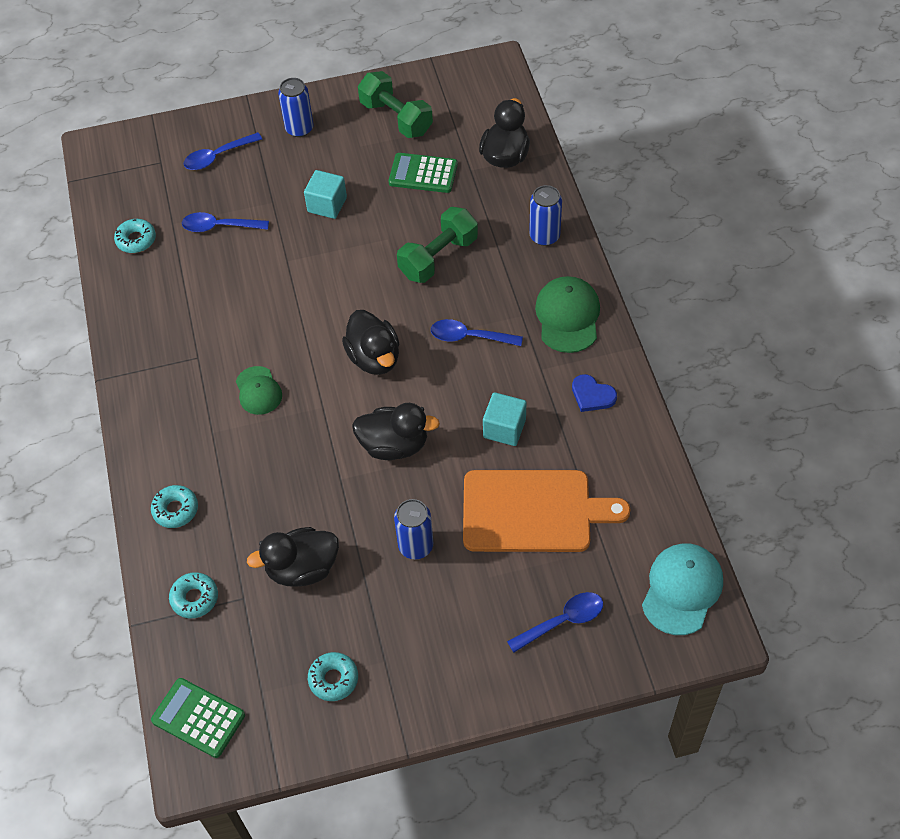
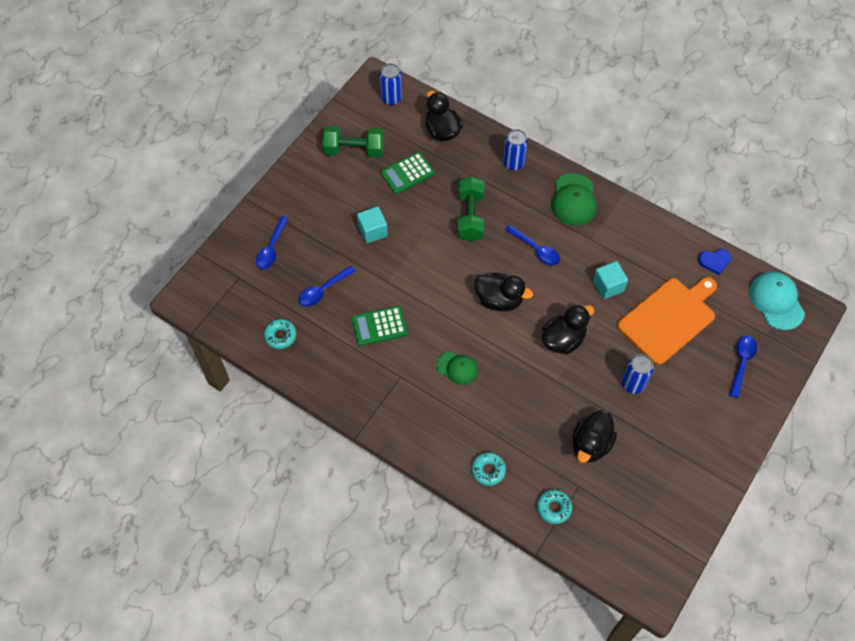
camera: 45 degrees left, 5 degrees up
(198, 718) = (627, 566): green calculator -> green calculator (379, 326)
(299, 128) = (303, 196): blue can -> blue can (391, 98)
(333, 679) = (670, 486): turquoise donut -> none
(469, 337) = (536, 249): blue spoon -> blue spoon turned 105 degrees counterclockwise
(568, 316) = (574, 200): green cap -> green cap turned 135 degrees counterclockwise
(592, 395) = (631, 234): blue heart -> blue heart (714, 261)

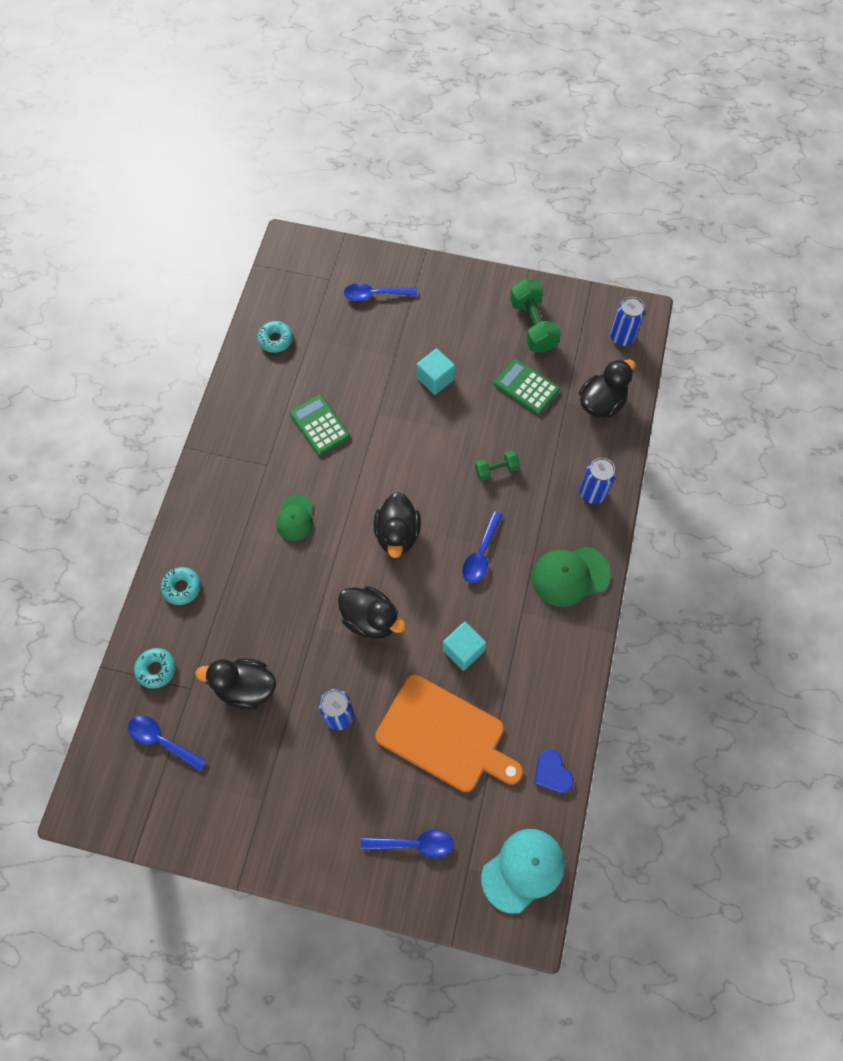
camera: 70 degrees right, 5 degrees up
(323, 290) = (343, 358): blue spoon -> blue spoon (162, 741)
(470, 216) = (496, 469): green dumbbell -> green dumbbell, size x0.56

